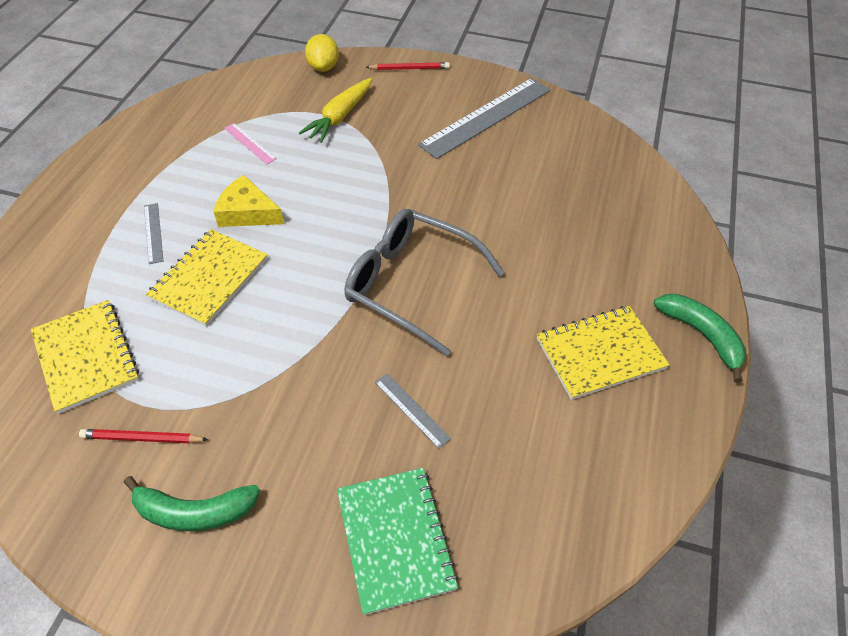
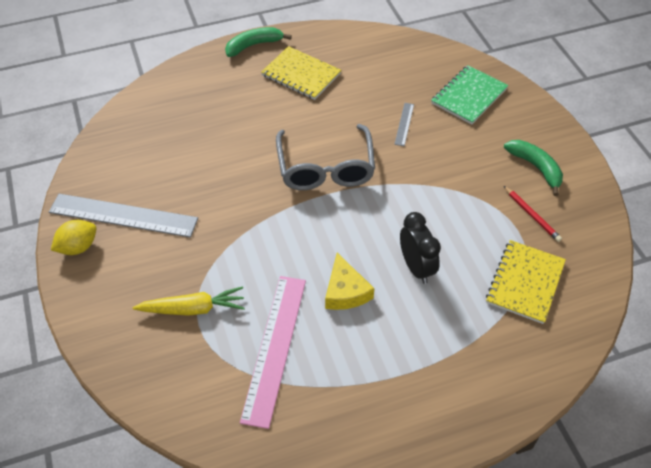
camera: 125 degrees left, 0 degrees up
(153, 233) = (414, 332): grey ruler -> none
(209, 278) = (416, 267): yellow notebook -> black clock
(250, 143) = (274, 348): pink ruler -> pink ruler, size x2.26
(323, 67) = (128, 371): yellow lemon -> yellow lemon (78, 247)
(409, 68) = (86, 302): red pencil -> none
(701, 335) = (254, 45): green banana -> green banana turned 45 degrees clockwise

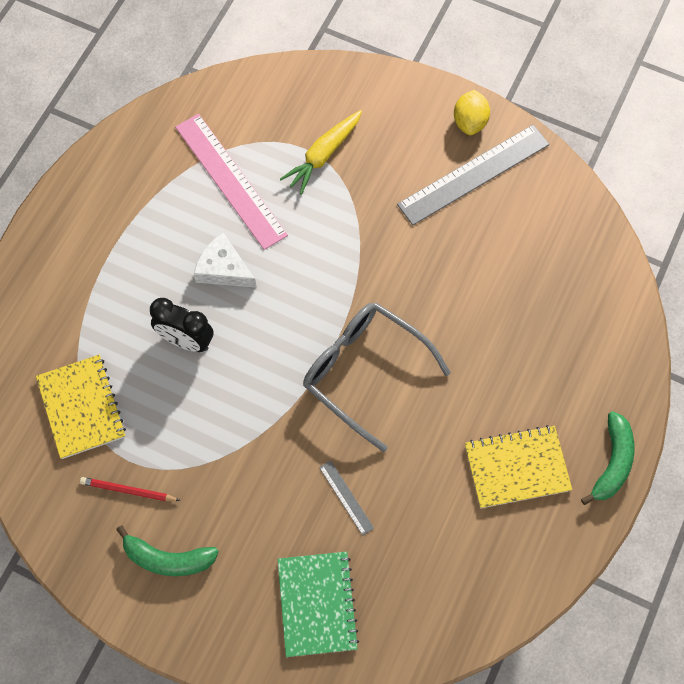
camera: 135 degrees right, 15 degrees up
(345, 291) = (223, 269): yellow cheese -> white cheese

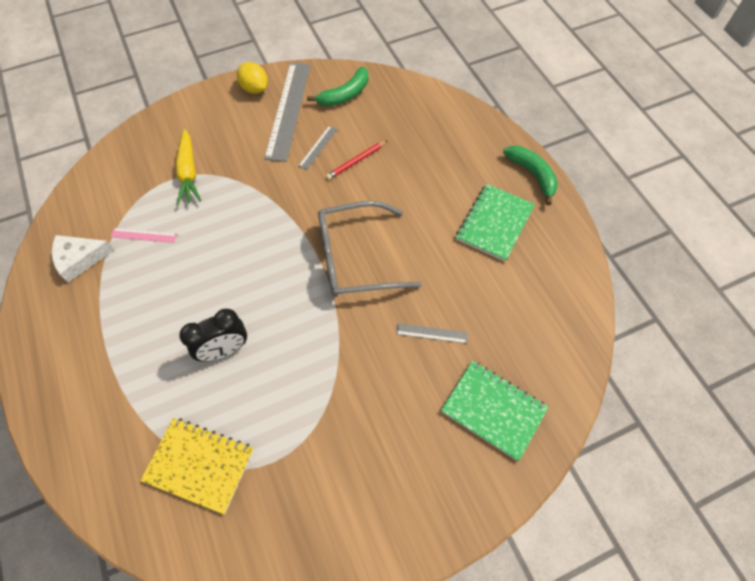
camera: 50 degrees left, 5 degrees down
(128, 490) = (296, 480): red pencil -> red pencil (356, 161)
(167, 559) = (375, 492): green banana -> green banana (345, 95)
(223, 269) = (199, 286): white cheese -> white cheese (80, 259)
(230, 180) = (144, 235): pink ruler -> pink ruler, size x0.44
(455, 238) = (318, 147): none -> grey ruler
(517, 468) = (495, 223): yellow notebook -> green notebook

